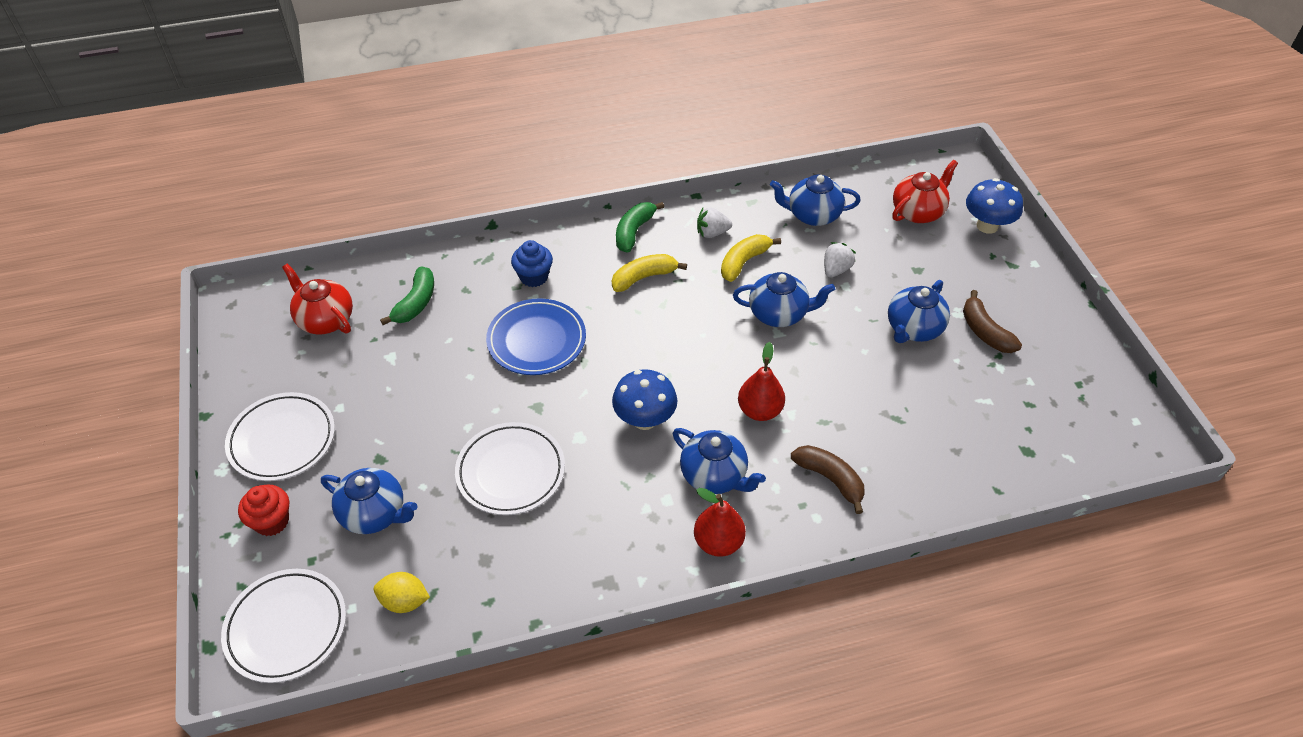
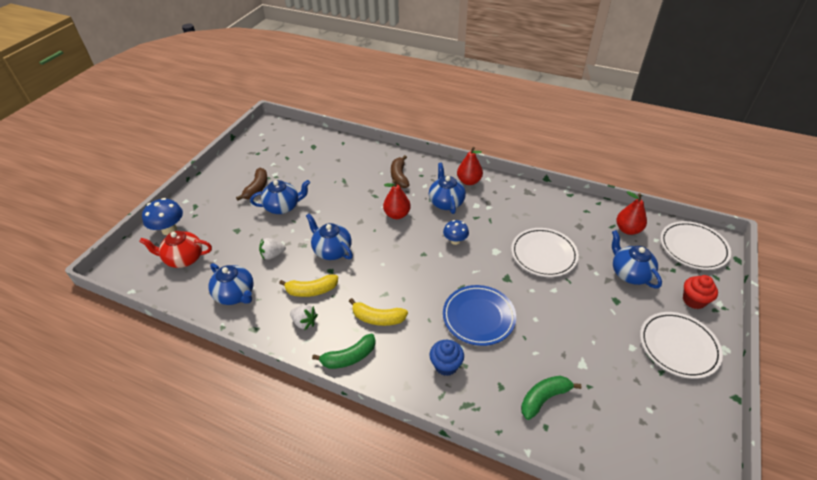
camera: 140 degrees left, 5 degrees down
(325, 320) = (622, 428): red teapot -> none
(404, 601) = (627, 229): yellow lemon -> red pear
(644, 419) = (455, 241): blue mushroom -> blue mushroom, size x0.65

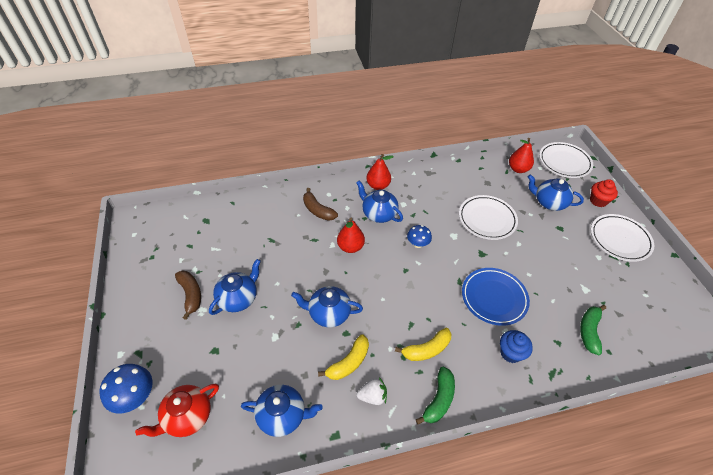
camera: 40 degrees left, 5 degrees up
(272, 255) = (278, 352): white strawberry -> none

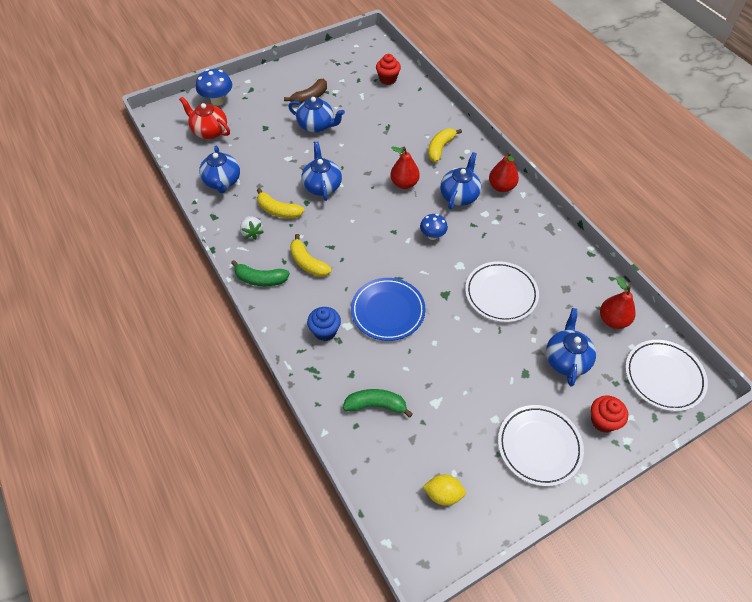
camera: 75 degrees right, 5 degrees up
(204, 222) = (388, 79): none -> red cupcake
(318, 210) = (440, 148): brown banana -> yellow banana
(664, 306) = (443, 494): none -> yellow lemon

